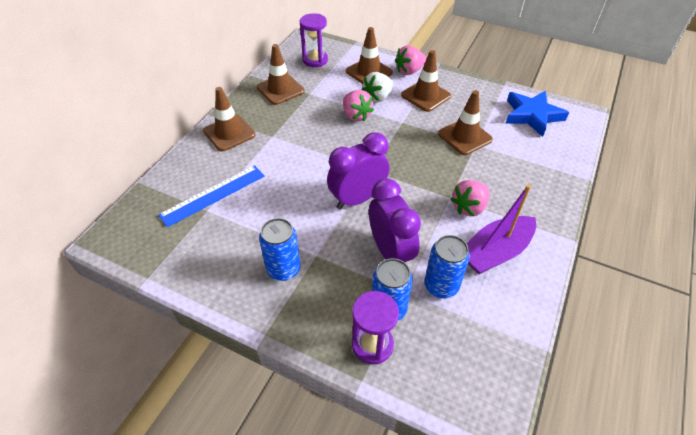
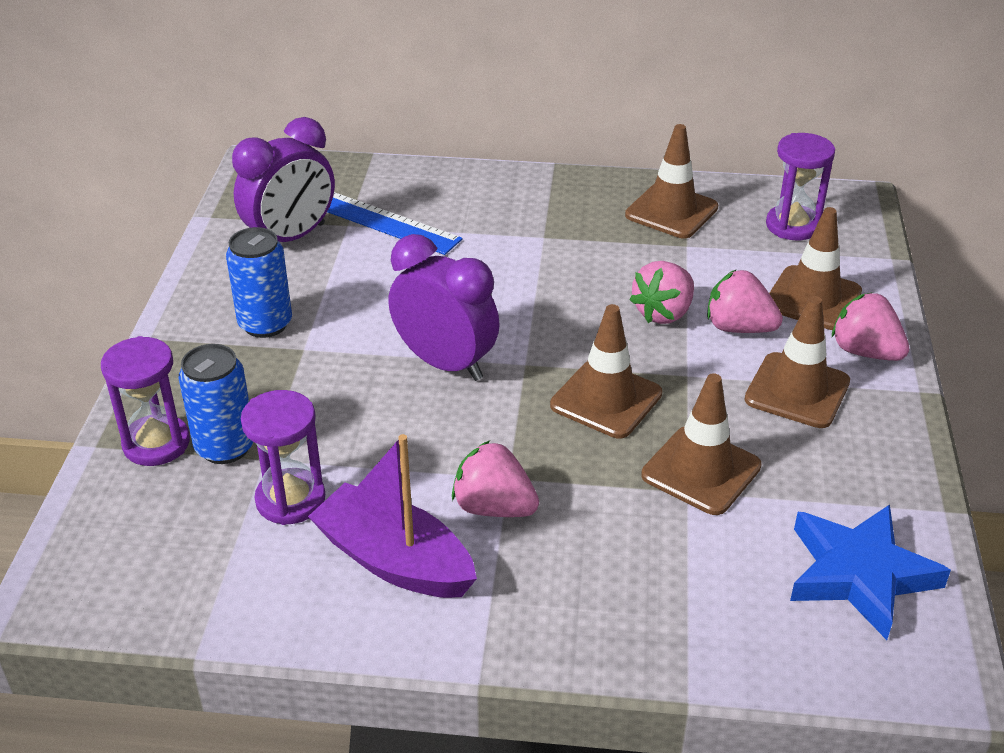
camera: 70 degrees right, 10 degrees down
(229, 133) = (522, 194): brown traffic cone -> brown traffic cone (606, 399)
(378, 97) = (738, 328): white strawberry -> pink strawberry
(390, 252) = (342, 426): purple clock -> purple clock (291, 238)
(441, 286) = (290, 499): blue can -> purple hourglass

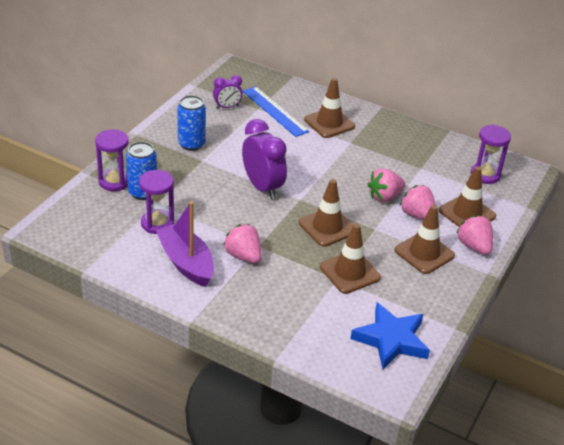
camera: 20 degrees right, 0 degrees up
(291, 238) = (227, 107): purple clock -> purple clock, size x0.56
(671, 211) = (425, 149): brown traffic cone -> brown traffic cone (329, 123)

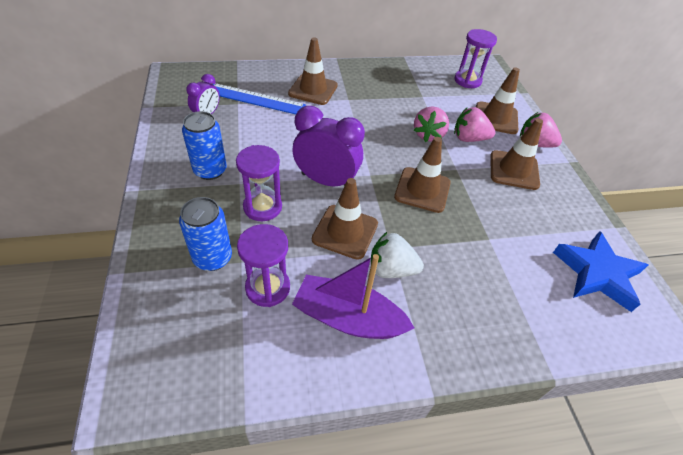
camera: 40 degrees left, 10 degrees up
(114, 181) = (166, 263): purple hourglass -> purple hourglass (262, 207)
(243, 256) = (391, 269): pink strawberry -> white strawberry
(350, 272) = (490, 225): brown traffic cone -> brown traffic cone (345, 231)

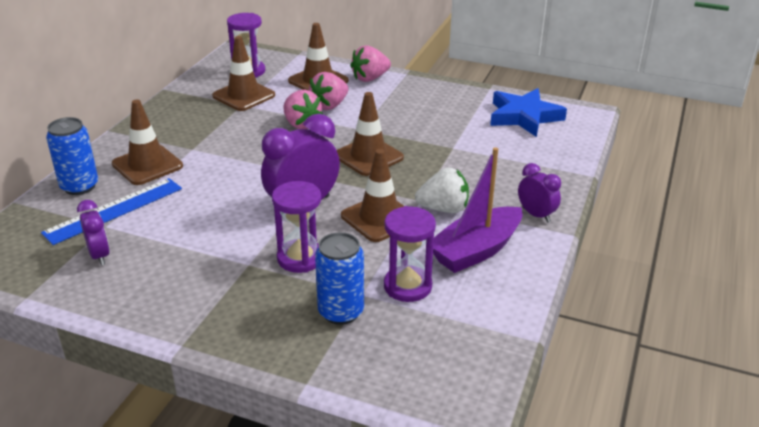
camera: 55 degrees left, 15 degrees down
(210, 170) = (206, 279): blue can -> blue can (79, 186)
(391, 269) = (443, 209): white strawberry -> white strawberry turned 135 degrees counterclockwise
(439, 347) = (536, 215): none -> purple clock
(514, 170) = (390, 102): brown traffic cone -> brown traffic cone (244, 96)

